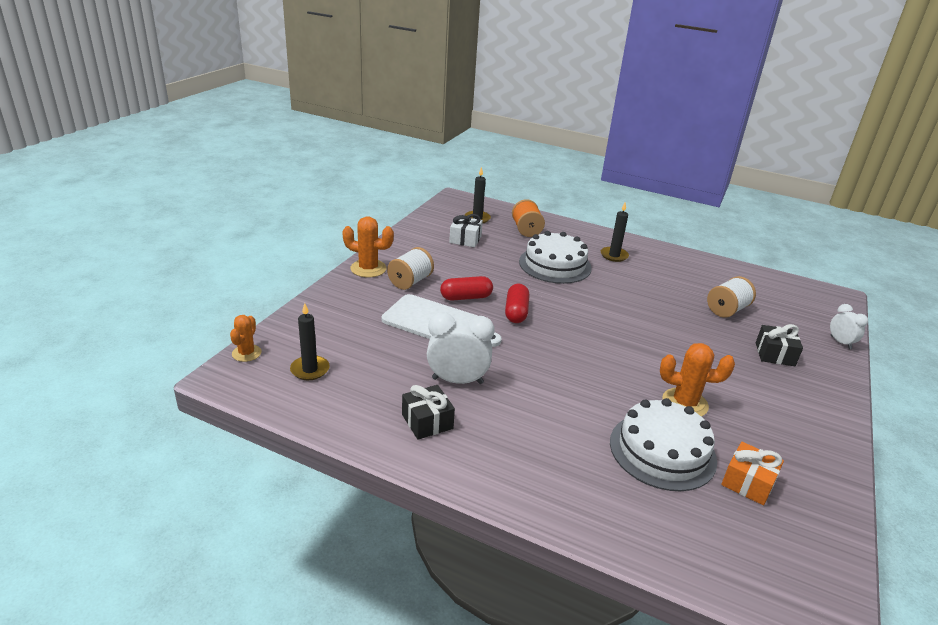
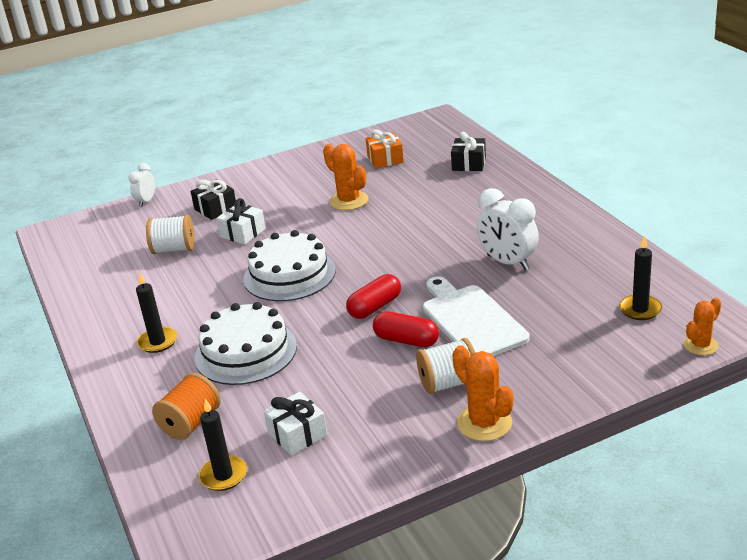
camera: 135 degrees left, 0 degrees up
(427, 421) = (563, 242): black gift -> black gift (469, 164)
(662, 451) = (411, 184): white cake -> white cake (289, 274)
(707, 339) = (243, 233): none -> white gift

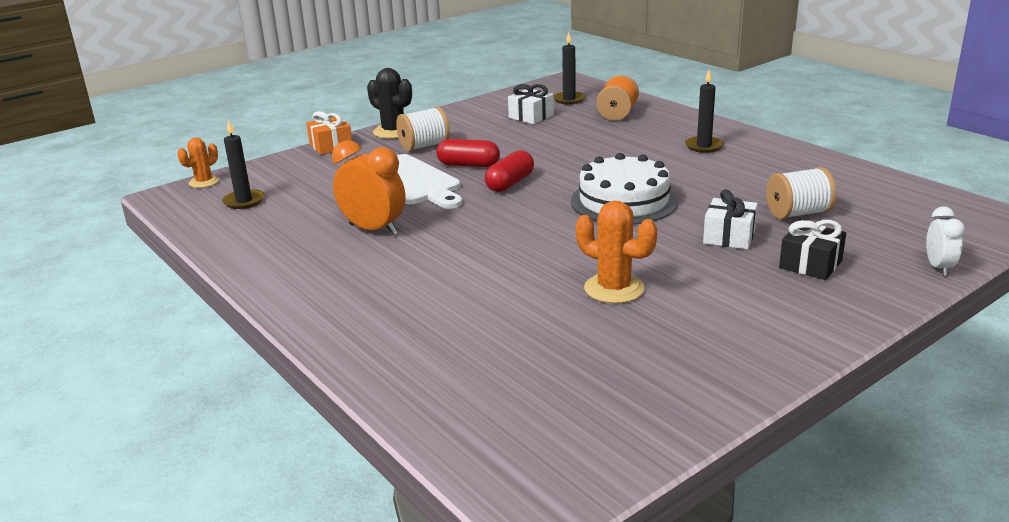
camera: 165 degrees right, 5 degrees down
(246, 352) = (612, 147): white cake -> none
(385, 159) = (599, 370): orange gift -> orange gift (331, 146)
(469, 164) = (440, 369): black gift -> none
(484, 423) = (393, 132): orange cactus -> black cactus
(508, 262) = (373, 229): white clock -> orange clock

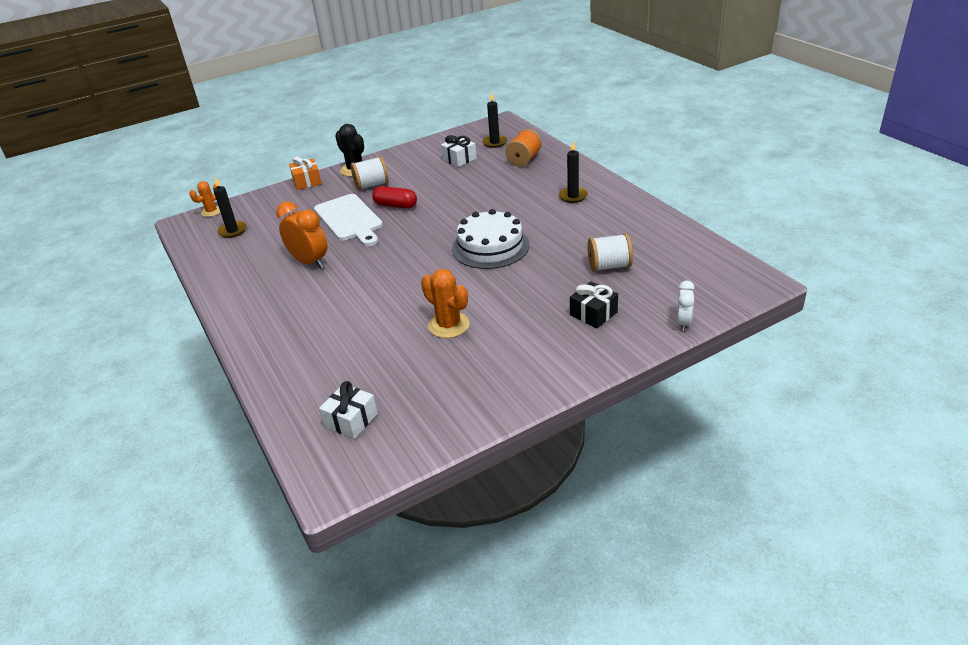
camera: 10 degrees right, 10 degrees up
(510, 183) = (417, 225): red capsule -> none
(729, 237) = (549, 285): white gift -> white gift (351, 420)

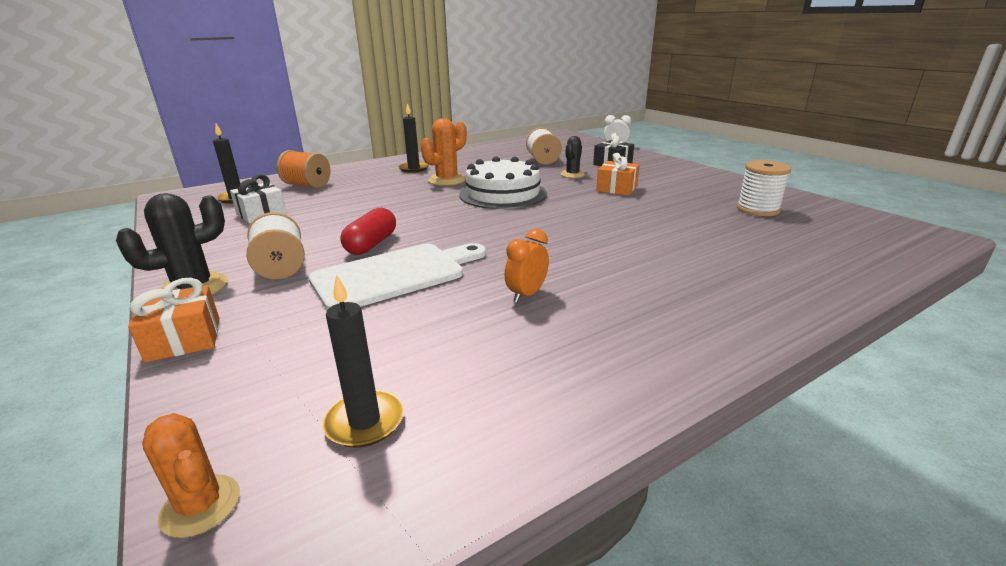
camera: 95 degrees left, 10 degrees down
(309, 262) = (526, 294): orange clock -> orange clock, size x0.58
(351, 420) = (836, 234): white gift -> none
(422, 389) = (757, 209): none -> white spool
(448, 325) = (652, 204): orange cactus -> orange cactus (447, 180)
(499, 309) = (616, 188): none -> orange gift
(550, 284) = (572, 174): none -> black cactus

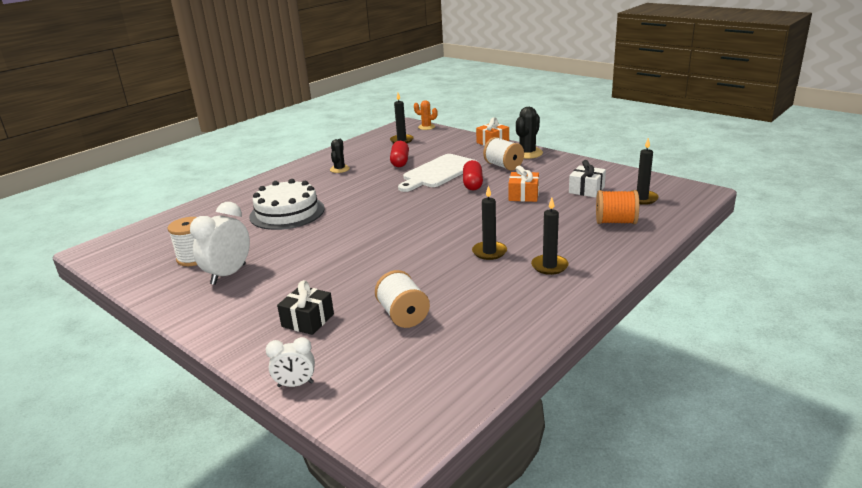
camera: 165 degrees right, 0 degrees up
(438, 319) = (400, 162): none -> red capsule
(447, 180) = (489, 252): orange cactus -> black candle
(503, 194) = (418, 241): white cake -> white cake (287, 212)
(526, 294) = (366, 175): orange clock -> none
(572, 174) = (358, 286): black cactus -> black cactus (339, 169)
(616, 188) = (310, 267): orange gift -> orange gift (523, 195)
(700, 193) = (228, 274): none -> white clock

